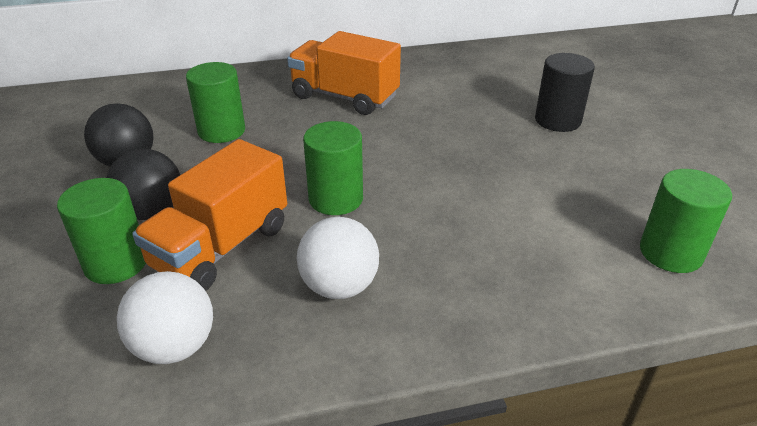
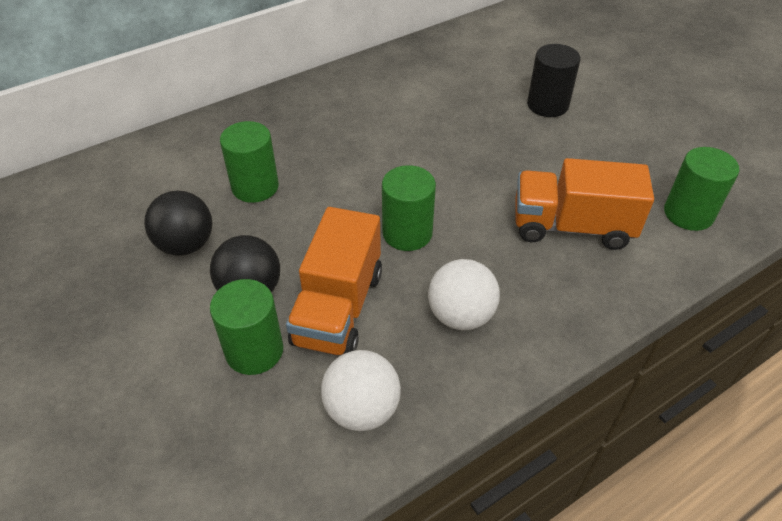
camera: 20 degrees left, 10 degrees up
(344, 97) = (348, 121): orange truck -> orange truck (571, 226)

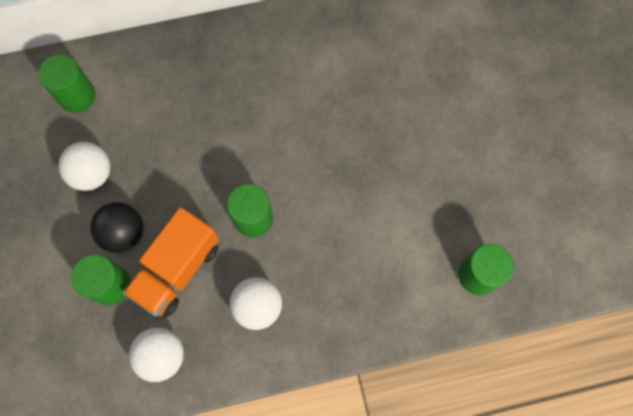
camera: 20 degrees right, 25 degrees up
(186, 245) = (92, 174): black ball -> white ball
(255, 187) = (159, 132): green cylinder -> green cylinder (77, 96)
(547, 105) = (432, 116): black cylinder -> none
(571, 226) = (379, 256): orange truck -> none

